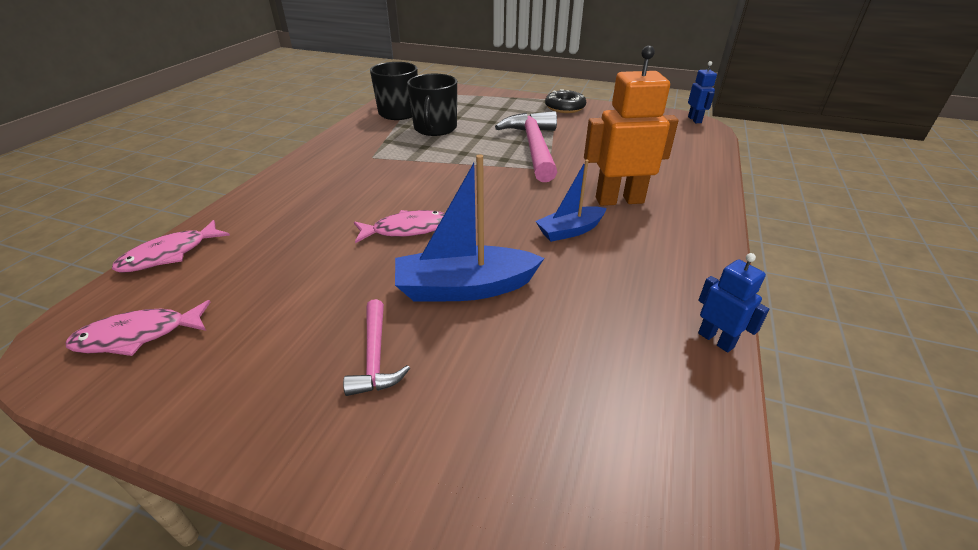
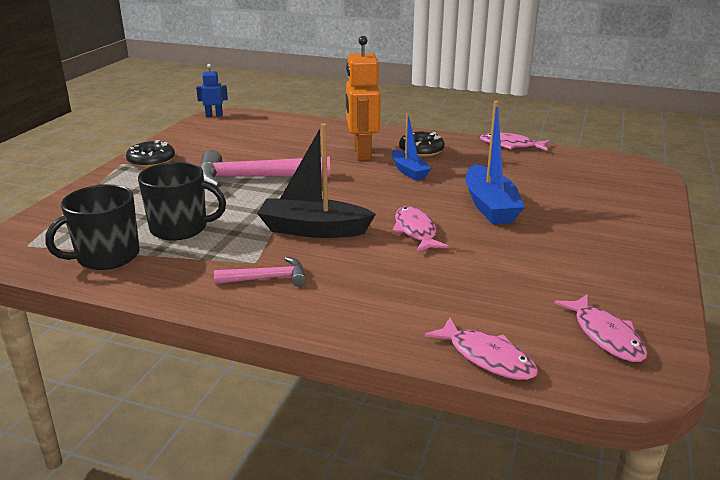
camera: 90 degrees left, 10 degrees down
(375, 357) = (572, 231): pink hammer -> pink hammer (267, 278)
(422, 177) = (313, 230): none -> black boat
(649, 243) = (421, 150): none -> black donut
(716, 340) = (511, 145): blue robot -> pink fish

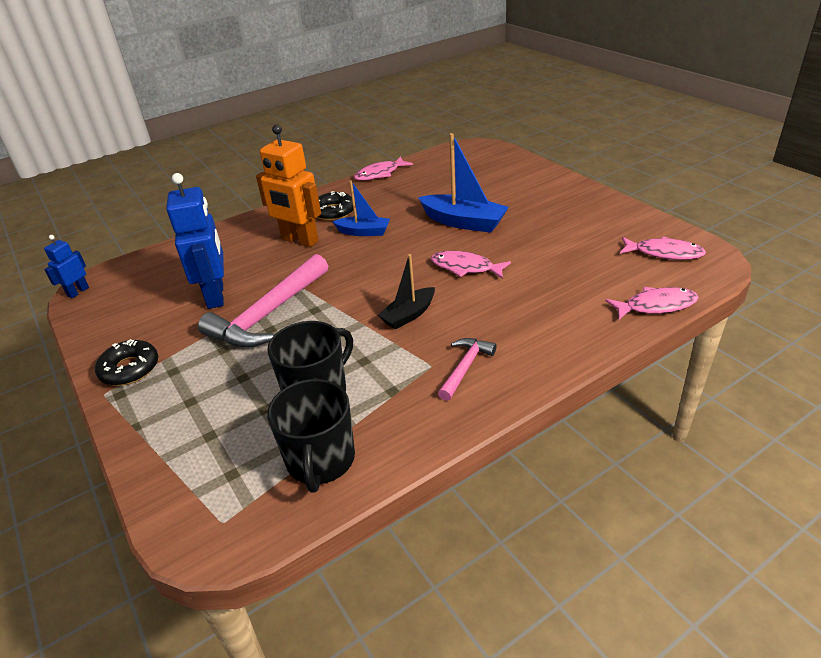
camera: 50 degrees left, 10 degrees up
(256, 154) = (216, 296): none -> blue robot
(313, 230) = (408, 315): black boat -> black boat, size x0.62

